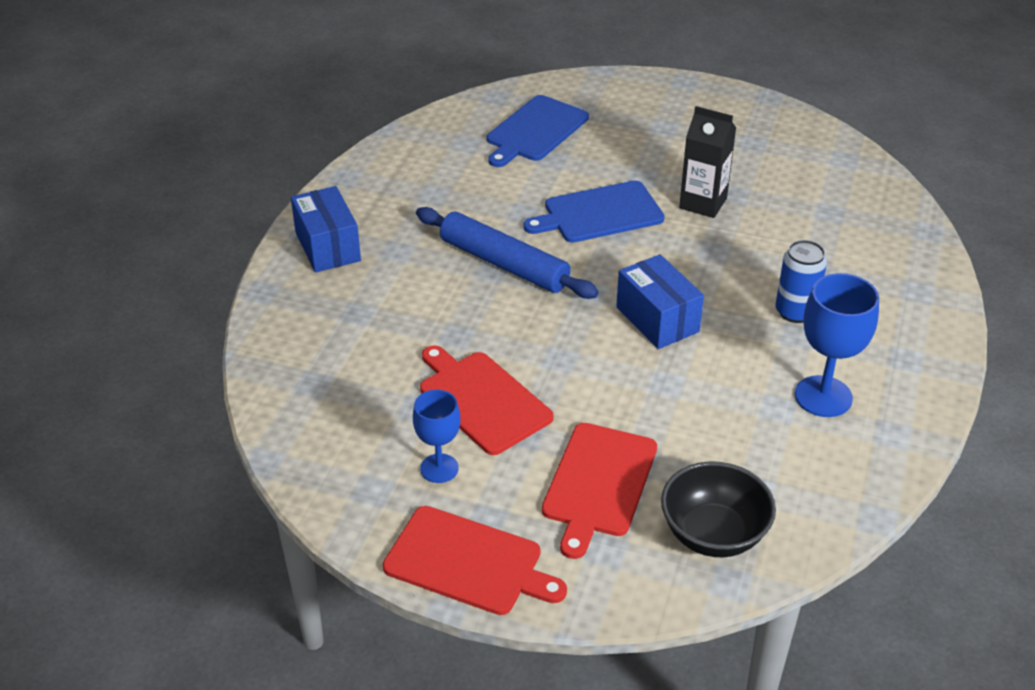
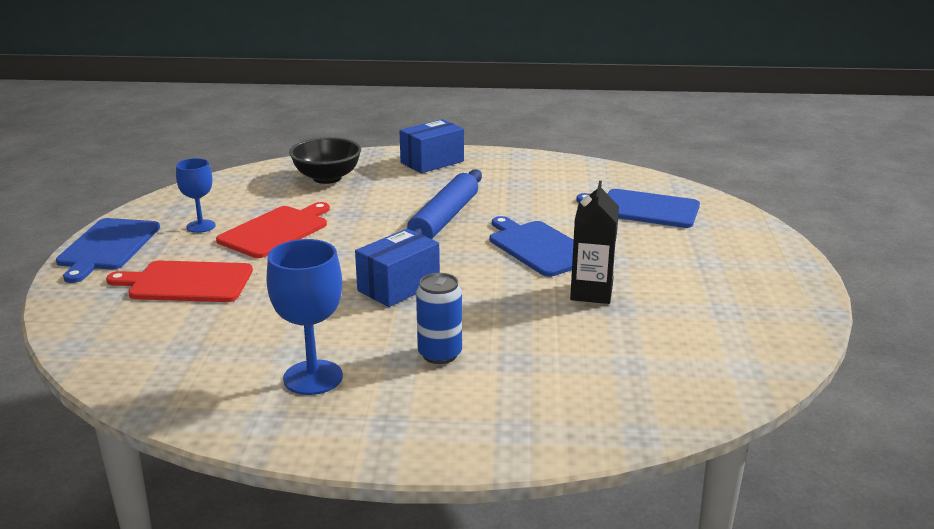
camera: 75 degrees right, 15 degrees down
(468, 562) = (108, 247): red cutting board -> blue cutting board
(713, 534) = (127, 335): black bowl -> black bowl (327, 178)

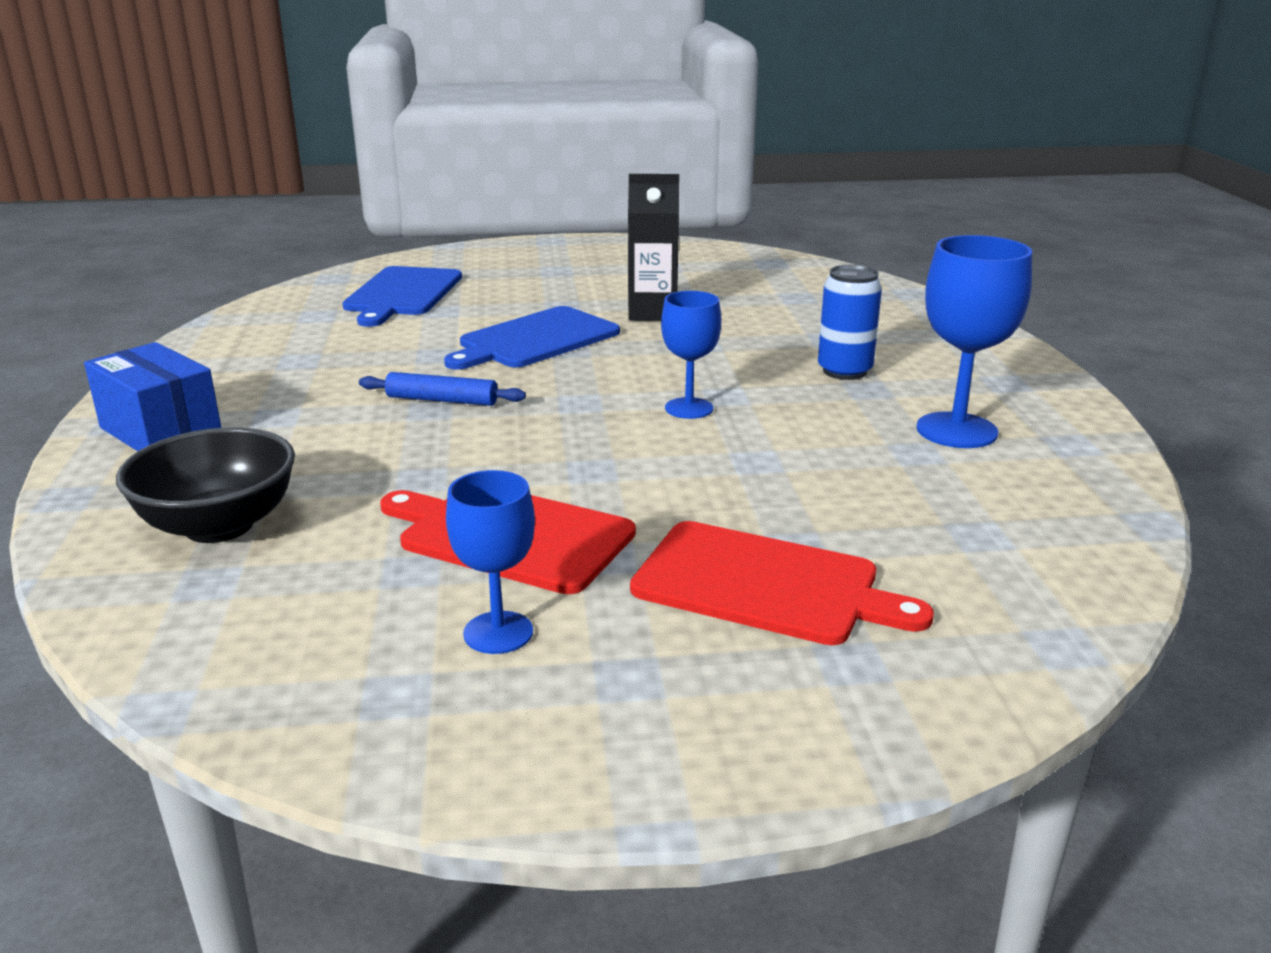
camera: 100 degrees left, 0 degrees up
(108, 247) = (642, 747): blue cutting board -> none
(186, 282) = (765, 584): red cutting board -> red cutting board turned 60 degrees counterclockwise
(399, 287) = (689, 408): blue box -> blue goblet
(444, 219) = (442, 400): blue rolling pin -> blue rolling pin, size x0.54

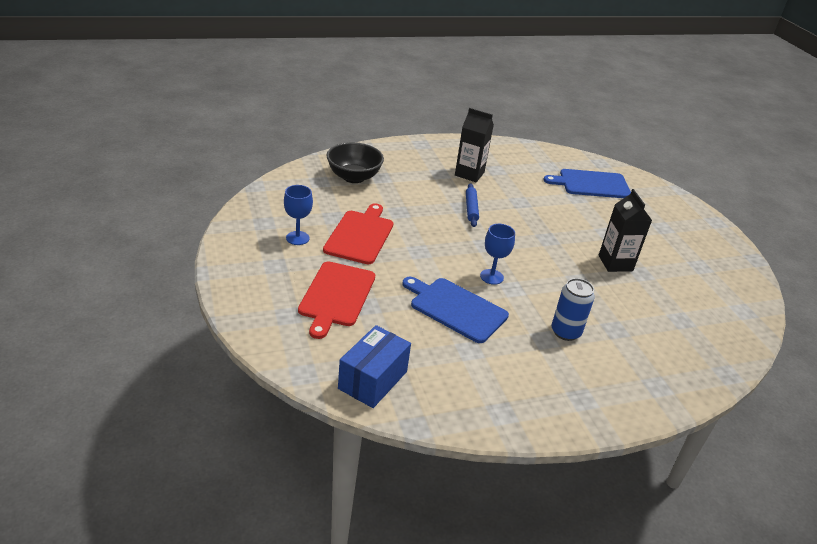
camera: 75 degrees right, 10 degrees up
(161, 432) = (418, 153): blue box -> blue box (373, 380)
(298, 386) = (469, 174): none -> black carton
(535, 340) = (553, 227): blue cutting board -> blue cutting board (455, 308)
(956, 430) = (502, 368): blue goblet -> none

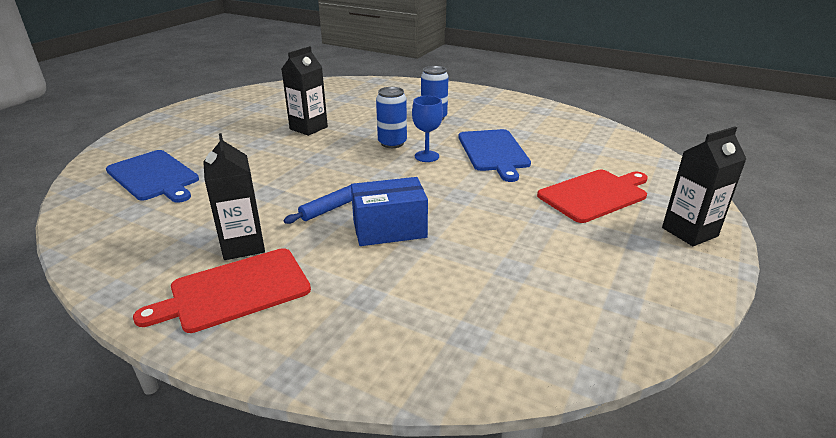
camera: 130 degrees left, 5 degrees down
(250, 290) = (689, 232): none -> black carton
(297, 238) = (589, 262): blue goblet -> none
(353, 177) = (405, 317): black bowl -> none
(360, 235) = (505, 234): red cutting board -> red cutting board (235, 291)
(373, 380) = (614, 144): blue box -> blue box (389, 229)
(535, 278) = (392, 143): none -> blue can

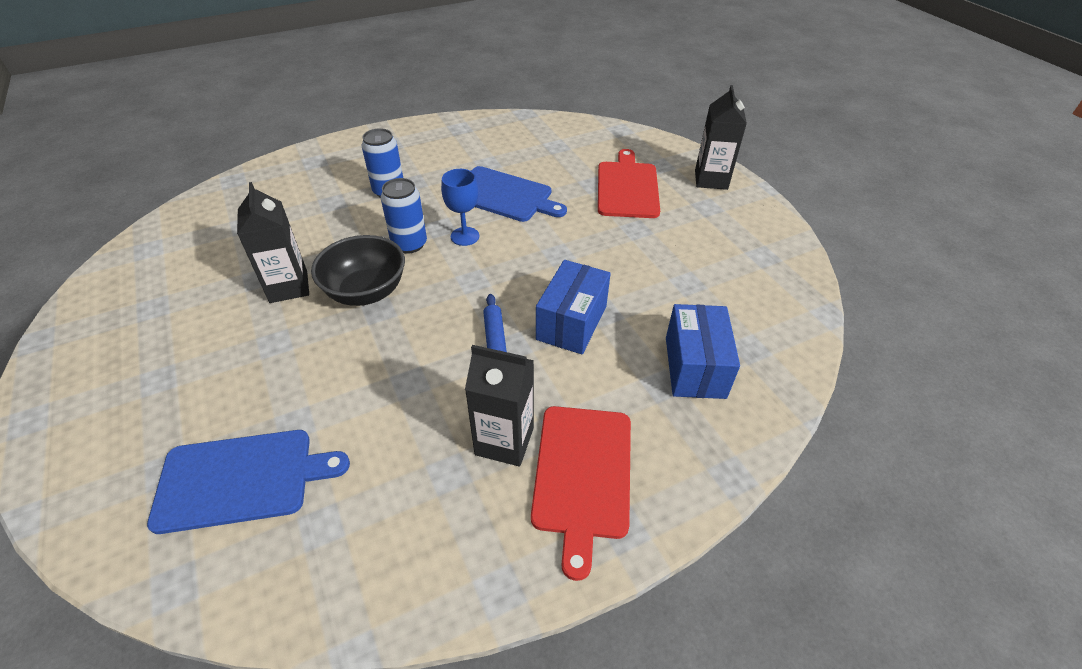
camera: 55 degrees left, 15 degrees up
(331, 149) = (366, 292): none -> black bowl
(406, 309) = (695, 367): none -> blue box

